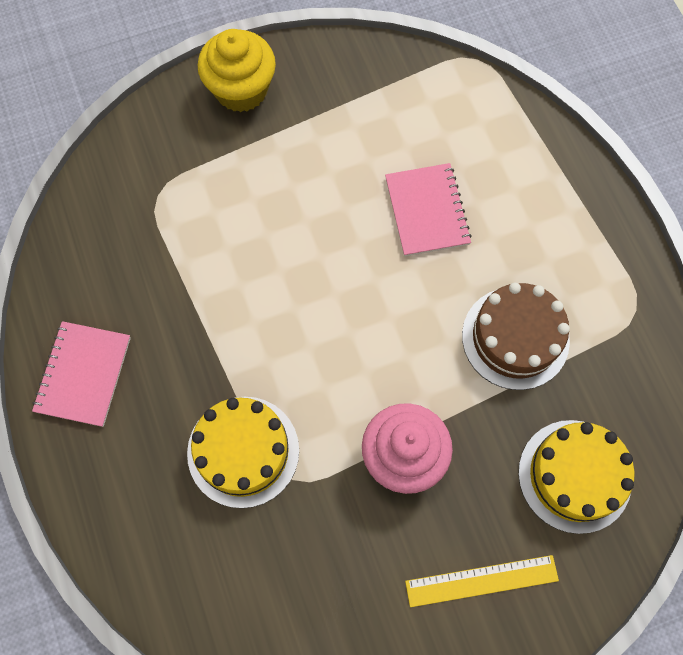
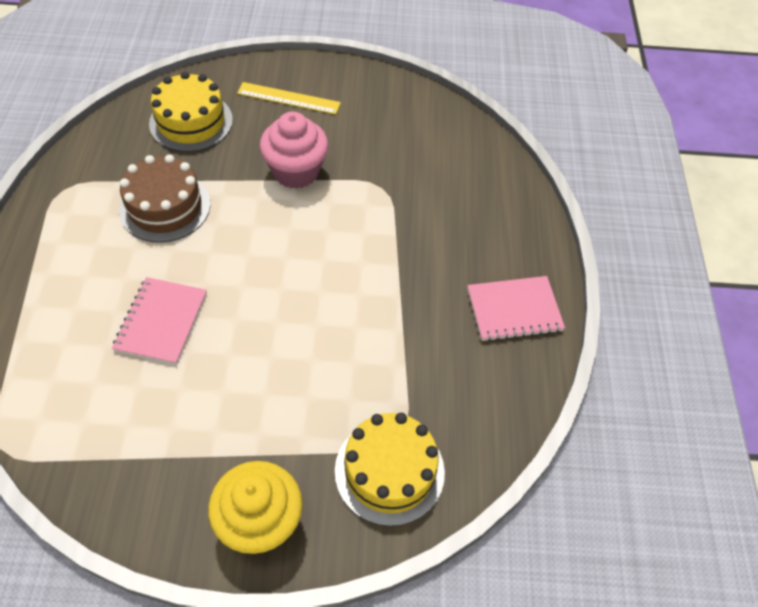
camera: 160 degrees left, 15 degrees down
(83, 374) = (514, 310): pink notebook -> pink notebook turned 45 degrees clockwise
(243, 451) = (407, 215): yellow cake -> yellow cake (389, 471)

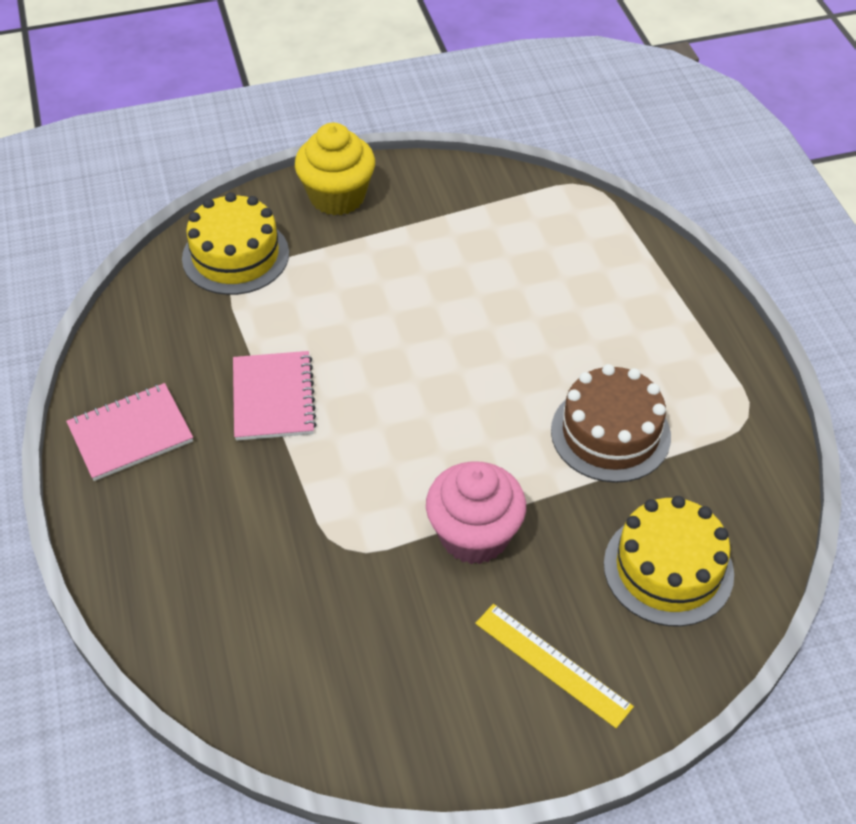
camera: 165 degrees right, 5 degrees down
(161, 322) = (523, 313): pink notebook -> pink notebook (273, 398)
(288, 98) = (552, 664): yellow ruler -> yellow ruler turned 45 degrees clockwise

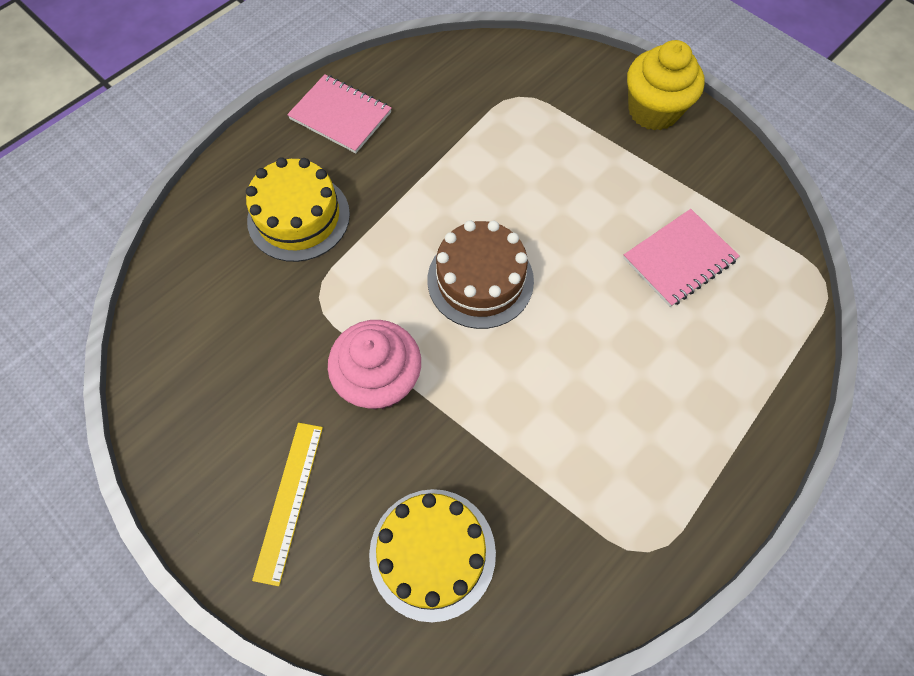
camera: 60 degrees right, 15 degrees up
(235, 256) = (542, 82): yellow cake -> yellow cake (298, 217)
(273, 398) = (426, 179): pink notebook -> pink notebook (679, 259)
(610, 433) = (549, 436): brown cake -> brown cake (480, 280)

